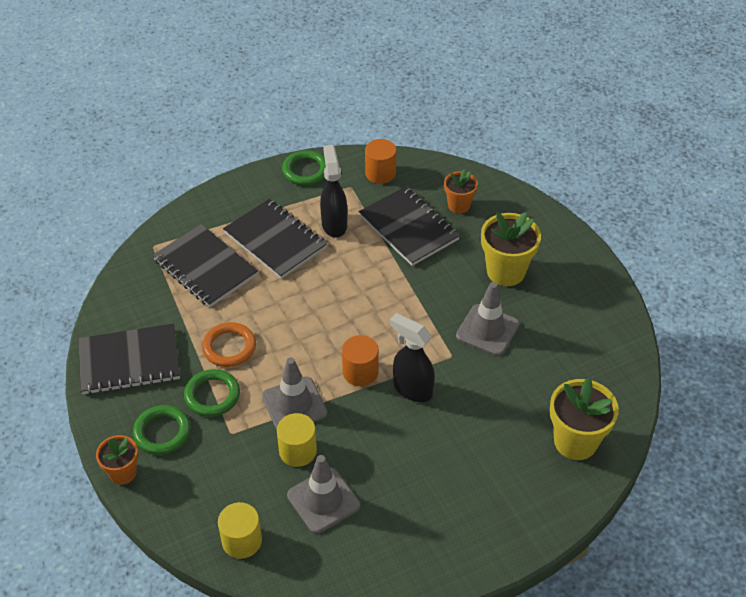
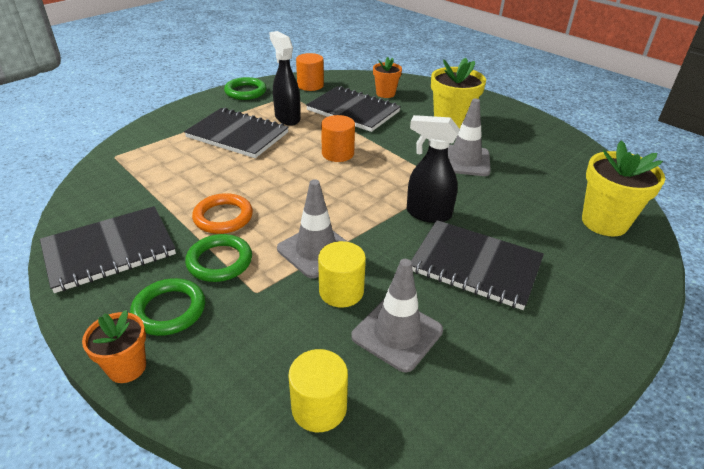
camera: 20 degrees left, 10 degrees down
(205, 267) = (175, 163): black notebook -> black notebook (475, 266)
(360, 372) = (369, 211): orange cylinder -> orange cylinder (338, 153)

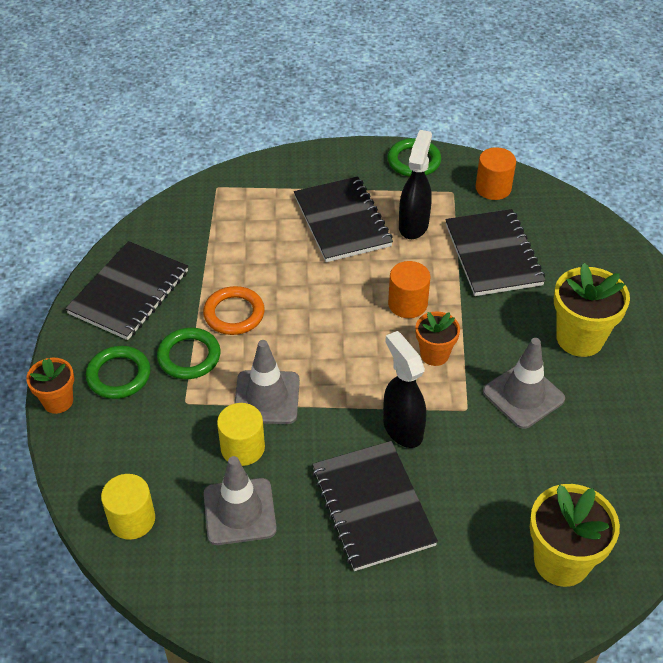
camera: 45 degrees right, 10 degrees up
(109, 250) = (129, 292): black notebook -> black notebook turned 75 degrees counterclockwise
(385, 93) = (563, 249): orange flower pot -> orange flower pot (434, 354)

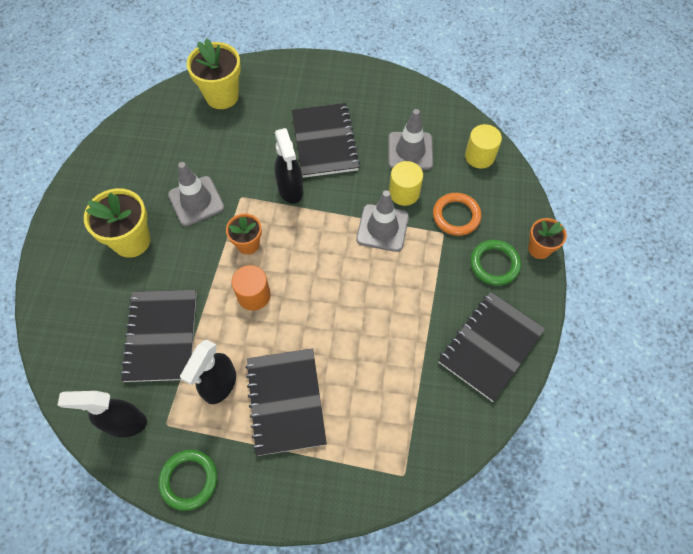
camera: 170 degrees left, 15 degrees up
(189, 356) = (439, 272): green ring -> none
(234, 314) = (400, 308): orange ring -> orange ring (456, 216)
(493, 188) = (124, 423): orange cylinder -> black spray bottle

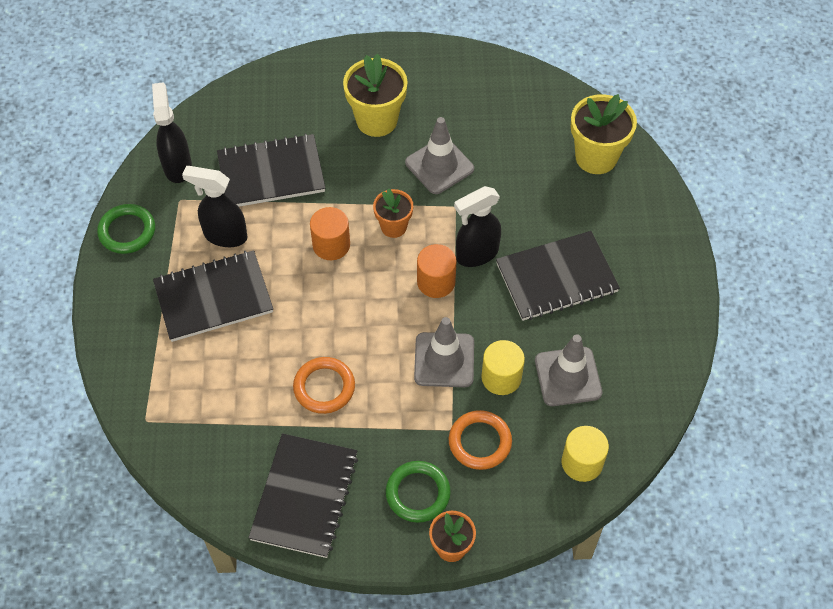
camera: 80 degrees right, 5 degrees down
(310, 222) = (436, 282): none -> orange cylinder
(393, 319) = (324, 387): none -> orange ring
(490, 346) = (304, 496): black notebook -> black notebook turned 75 degrees clockwise

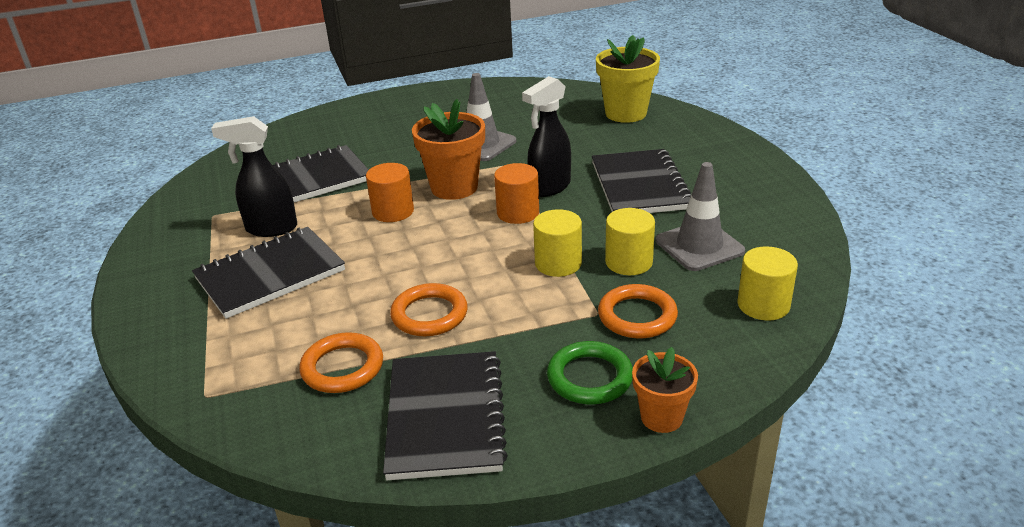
camera: 15 degrees left, 25 degrees down
(127, 231) = (154, 248): green ring -> none
(177, 166) = (205, 194): black spray bottle -> none
(246, 424) = (342, 367): none -> orange ring
(377, 120) = (406, 131): yellow flower pot -> none
(393, 226) = (454, 187): orange flower pot -> orange flower pot, size x1.66
(444, 360) = (558, 263): grey traffic cone -> yellow cylinder
(556, 278) = (639, 186): black notebook -> black notebook turned 60 degrees counterclockwise

